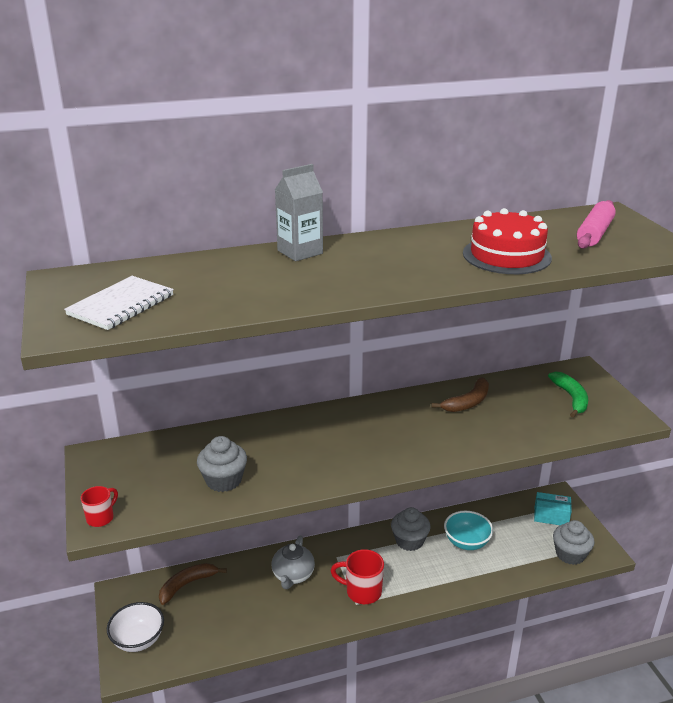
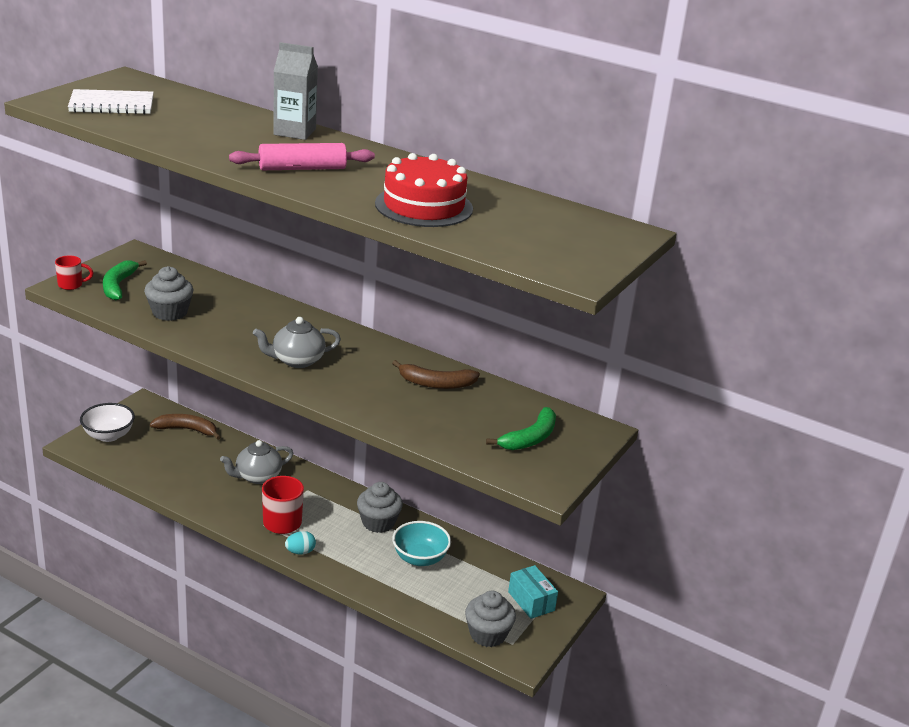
camera: 45 degrees right, 0 degrees up
(139, 489) = (118, 285): none -> green banana
(374, 448) = (297, 360): none -> grey teapot
(407, 600) = (300, 552): none -> turquoise egg
(594, 233) = (552, 234): pink rolling pin -> pink rolling pin (302, 168)

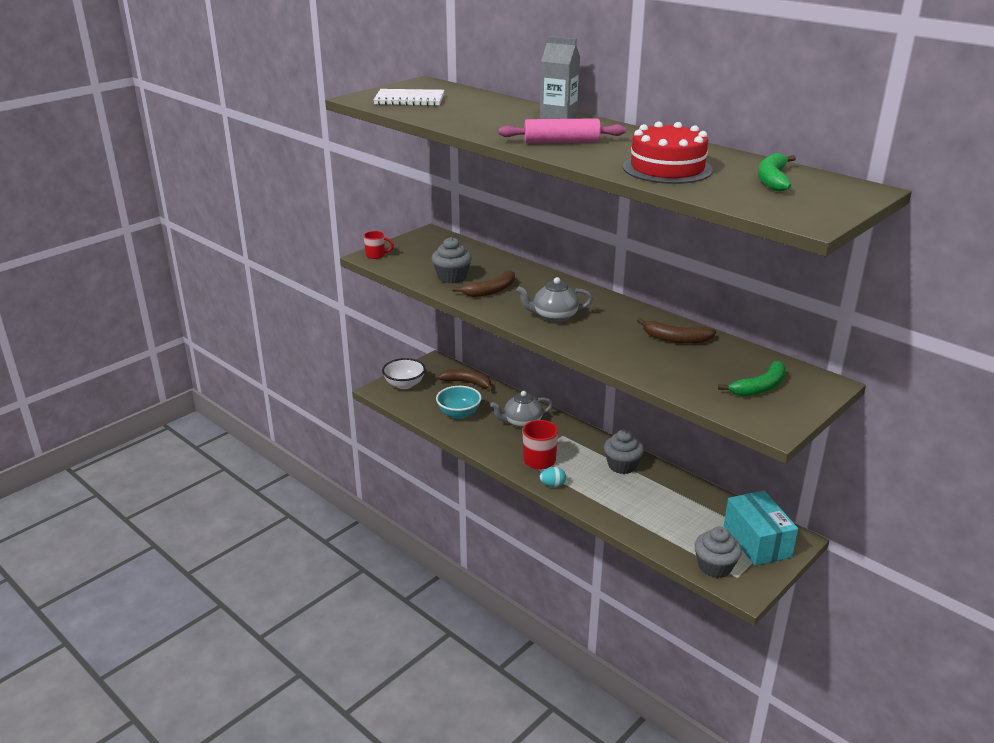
camera: 15 degrees right, 0 degrees up
(118, 285) = (413, 256): green banana -> green banana (772, 179)
(219, 329) = (490, 291): none -> brown banana
(420, 558) = (657, 497): turquoise bowl -> turquoise bowl (459, 413)
(531, 601) = (757, 541): turquoise box -> turquoise box, size x1.59

